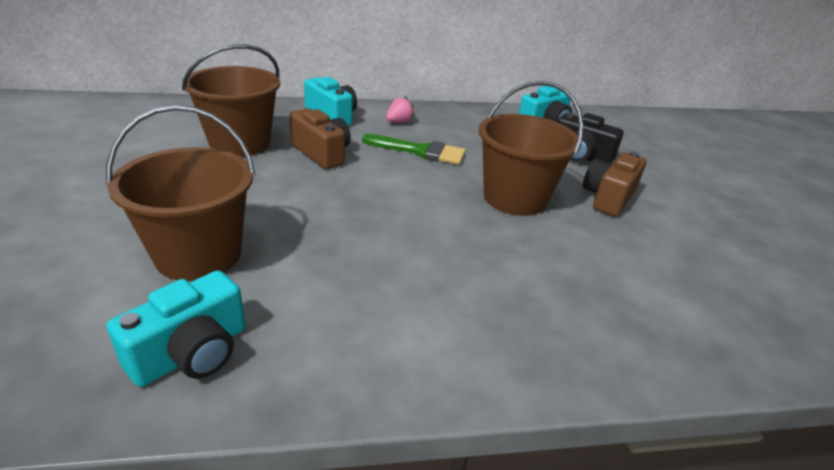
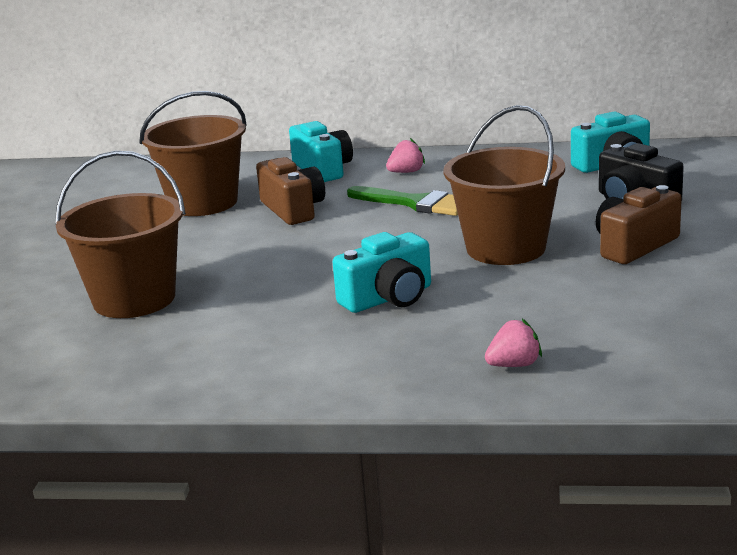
camera: 20 degrees right, 10 degrees down
(192, 353) = (112, 364): turquoise camera -> turquoise camera (388, 298)
(602, 337) = (514, 365): none -> pink strawberry

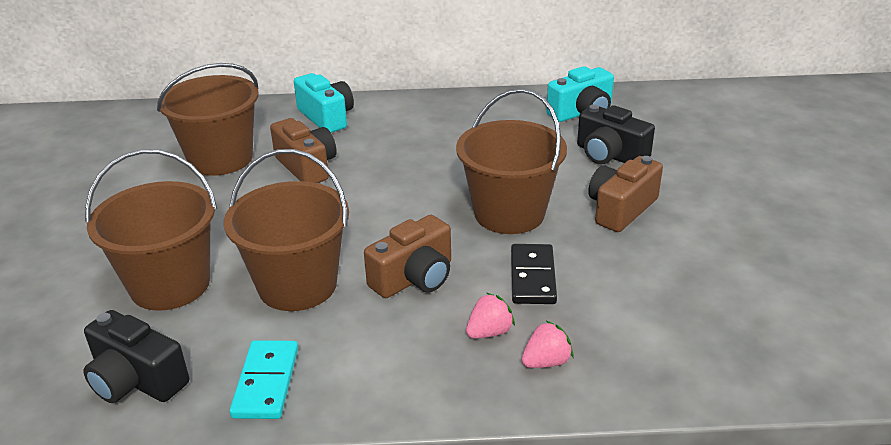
camera: 10 degrees left, 10 degrees up
(89, 368) = (136, 380): none -> black camera
(217, 373) = (266, 382): none -> turquoise domino
(264, 302) = (297, 285): none -> brown bucket
(388, 298) = (414, 278): turquoise camera -> brown camera
(406, 172) = (403, 121): pink strawberry -> pink strawberry (489, 332)
(415, 203) = (418, 158): green brush -> none
(518, 299) = (533, 277): none -> black domino

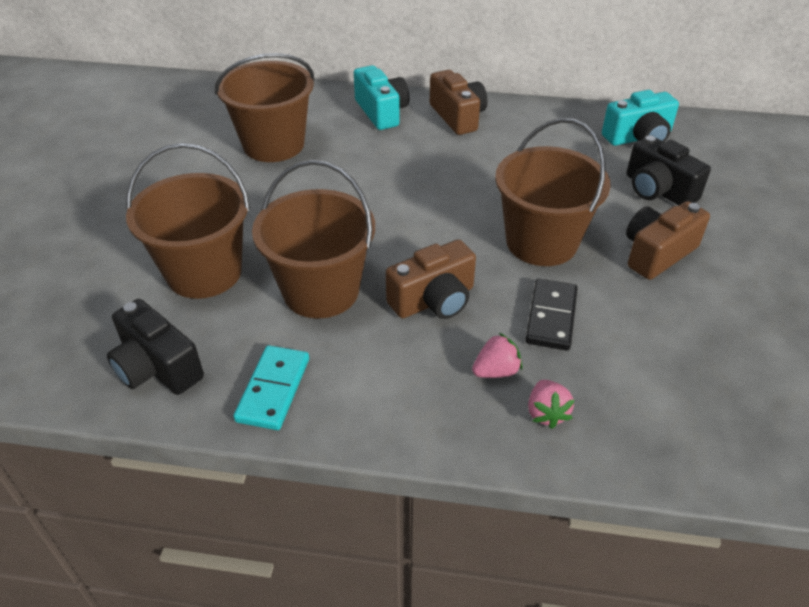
camera: 10 degrees right, 10 degrees up
(307, 167) = (353, 164): brown camera -> brown camera (458, 116)
(546, 362) = (546, 413): pink strawberry -> pink strawberry turned 105 degrees clockwise

